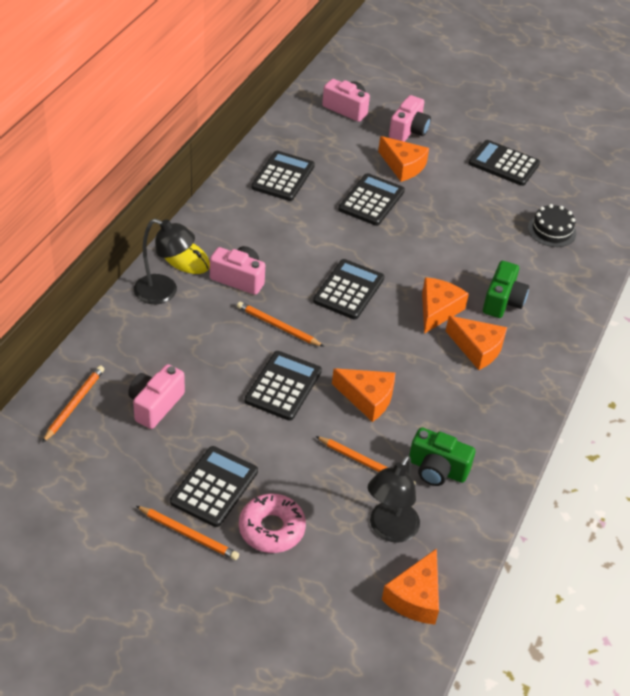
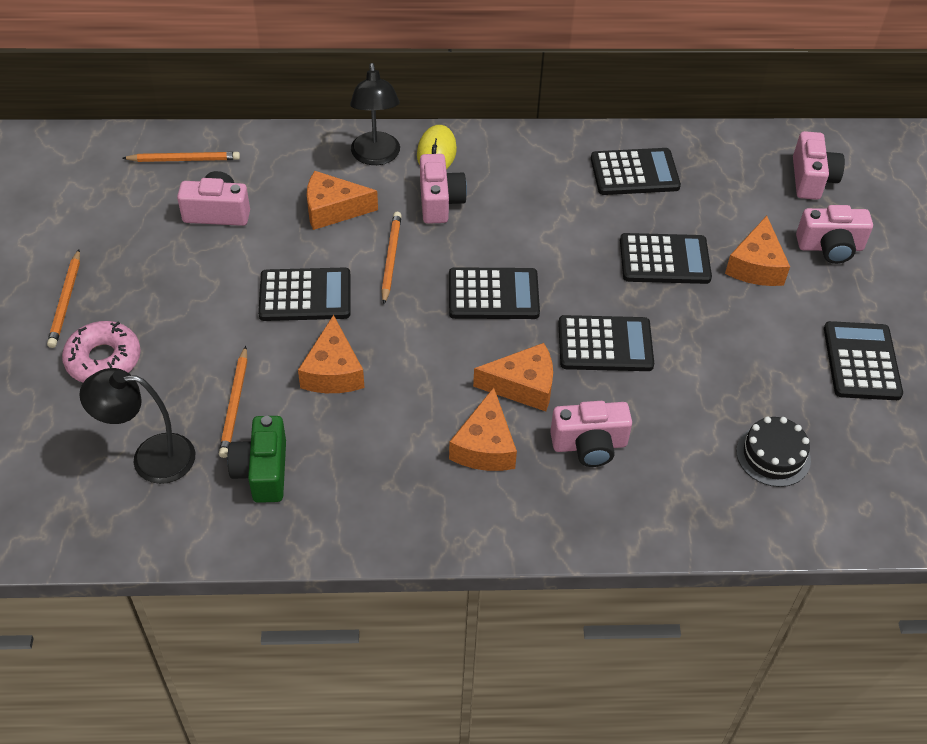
camera: 65 degrees right, 5 degrees up
(214, 487) = (135, 296): black calculator -> black calculator (605, 344)
(415, 597) = (68, 513): orange cheese -> orange cheese (333, 209)
(502, 301) = (589, 445): green camera -> pink camera

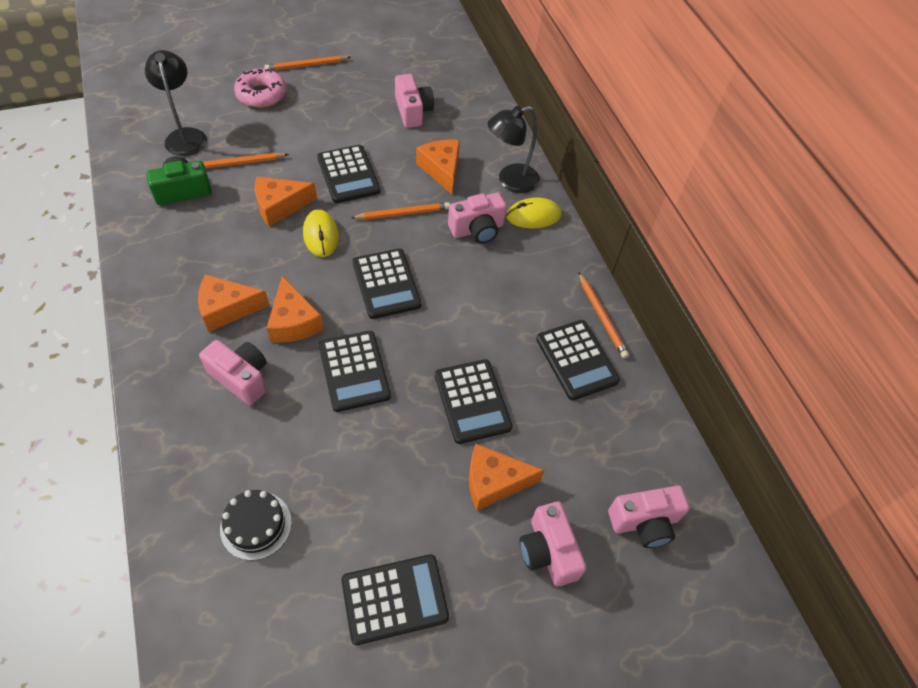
camera: 70 degrees right, 5 degrees up
(184, 159) = (458, 82): orange pencil -> orange pencil (602, 317)
(398, 339) = (321, 235): none -> yellow mouse
(589, 445) = (241, 378): pink camera -> pink camera turned 150 degrees clockwise

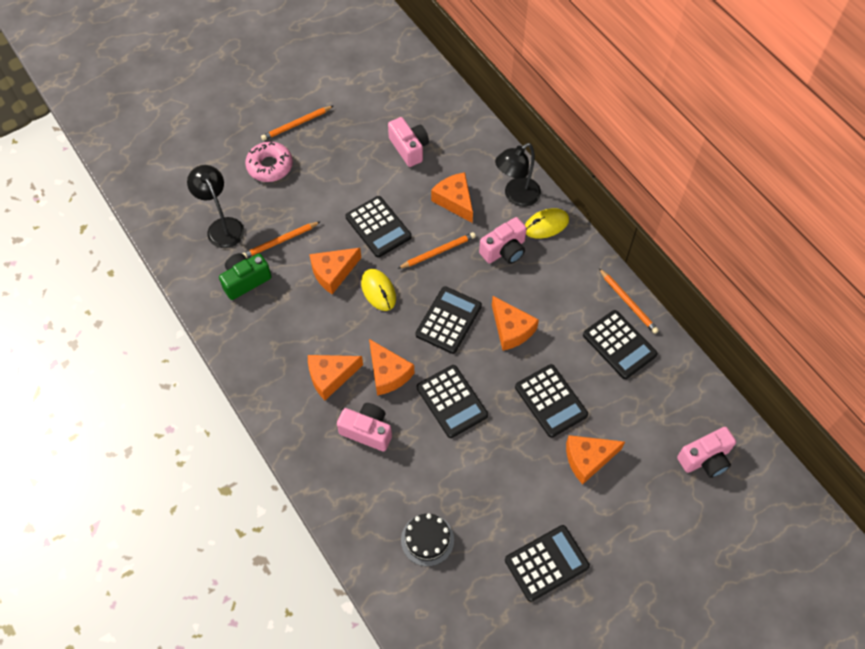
camera: 10 degrees left, 5 degrees up
(386, 284) = (448, 320): black calculator -> black calculator turned 120 degrees counterclockwise
(454, 311) = (511, 329): none -> orange cheese
(548, 551) = (643, 499): pink camera -> none

